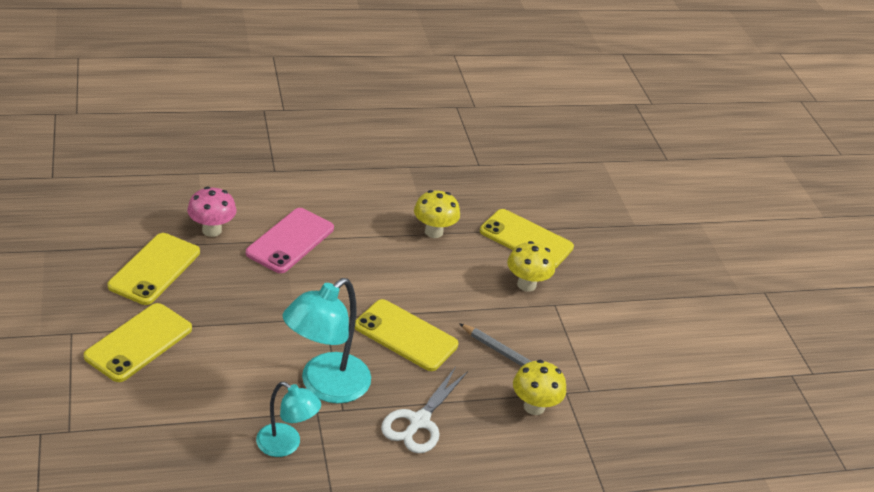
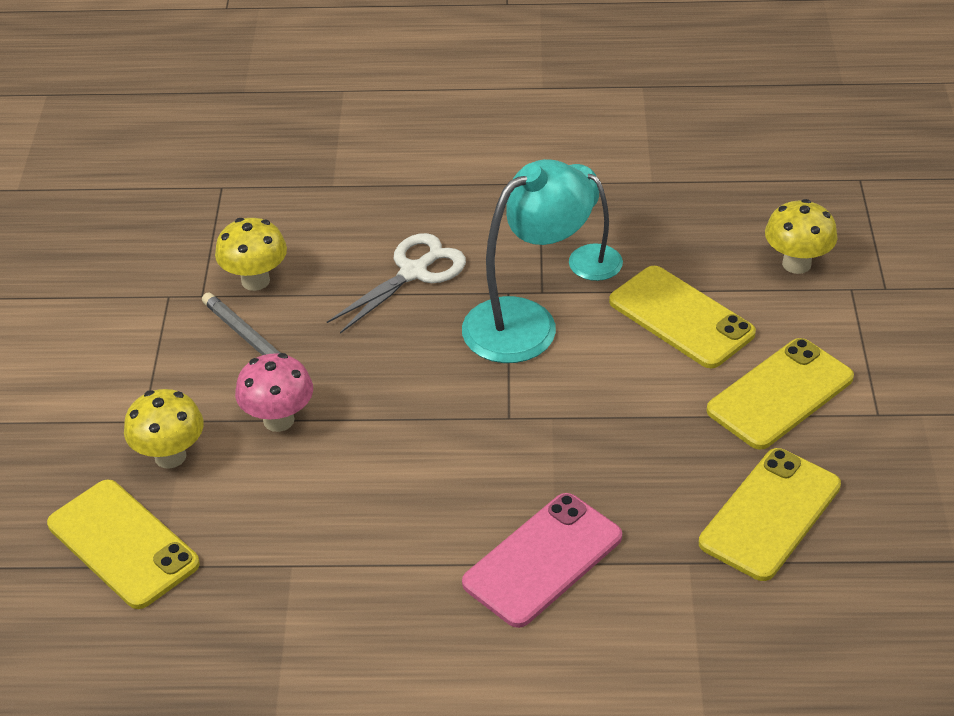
camera: 160 degrees left, 5 degrees up
(212, 230) = (678, 589): pink mushroom -> pink mushroom (278, 420)
(406, 335) = (395, 384): yellow phone -> yellow phone (681, 317)
(433, 232) = (283, 568): yellow mushroom -> yellow mushroom (796, 264)

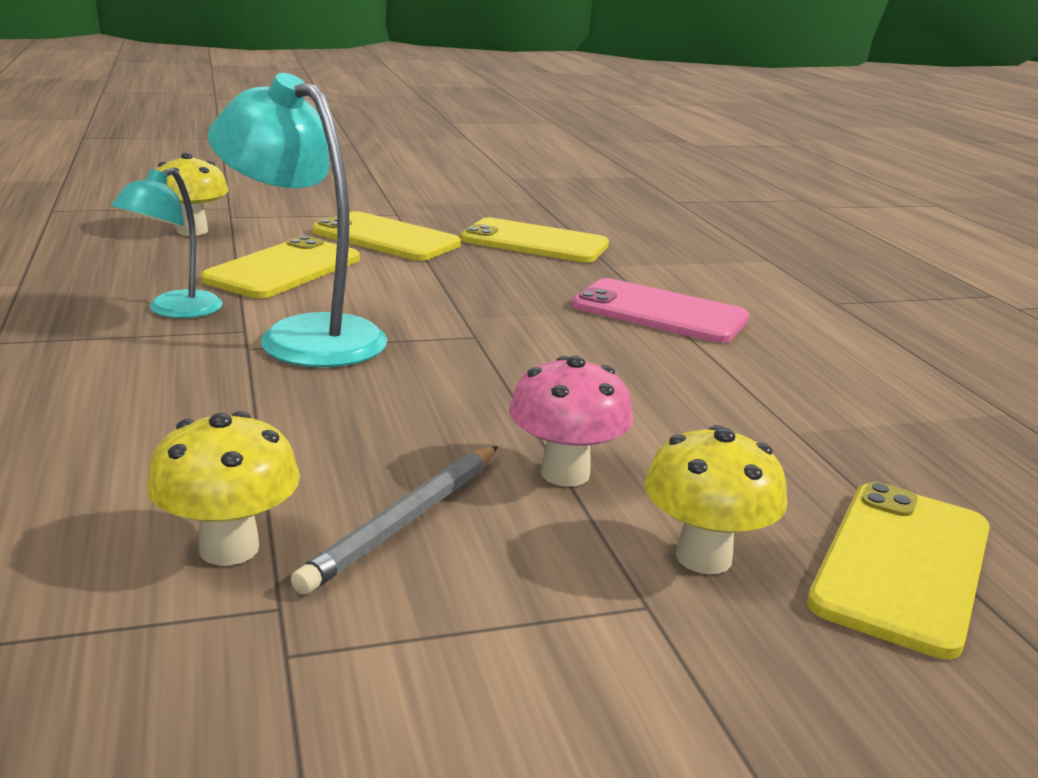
camera: 110 degrees left, 20 degrees down
(413, 272) = (204, 408): white scissors -> none

